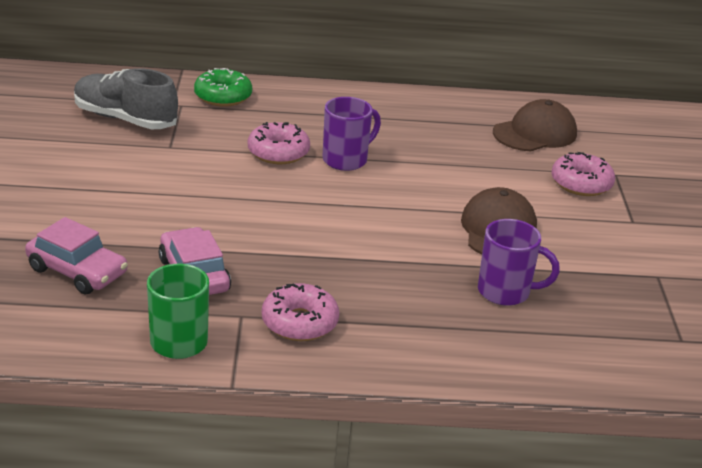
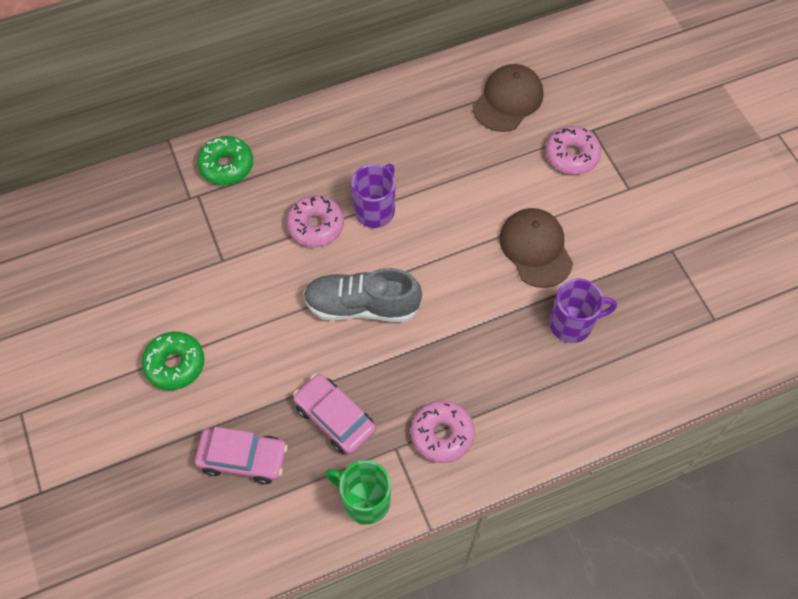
camera: 20 degrees left, 30 degrees up
(67, 193) = (175, 364): none -> green donut
(125, 119) = (162, 239): grey shoe -> grey shoe (362, 306)

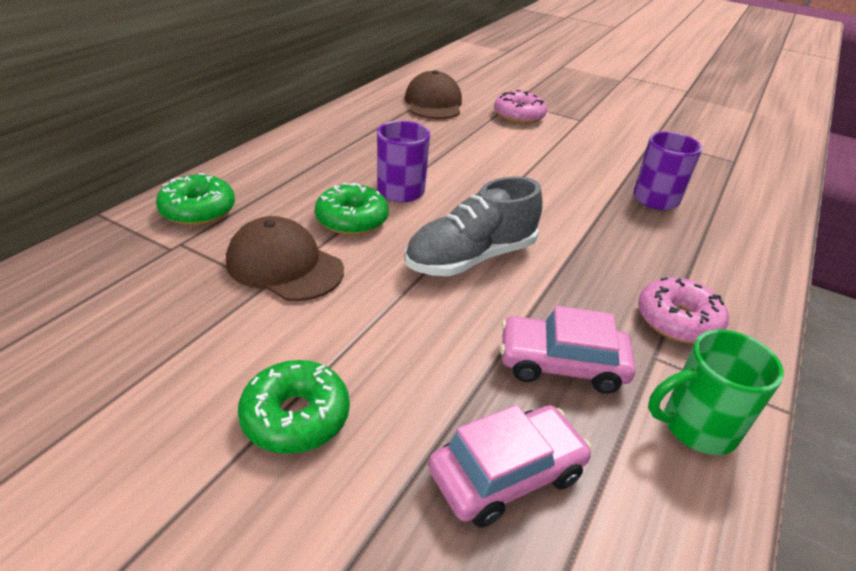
camera: 40 degrees left, 25 degrees down
(316, 226) = (352, 219): pink donut -> green donut
(535, 249) = (566, 168): brown cap -> brown cap (284, 266)

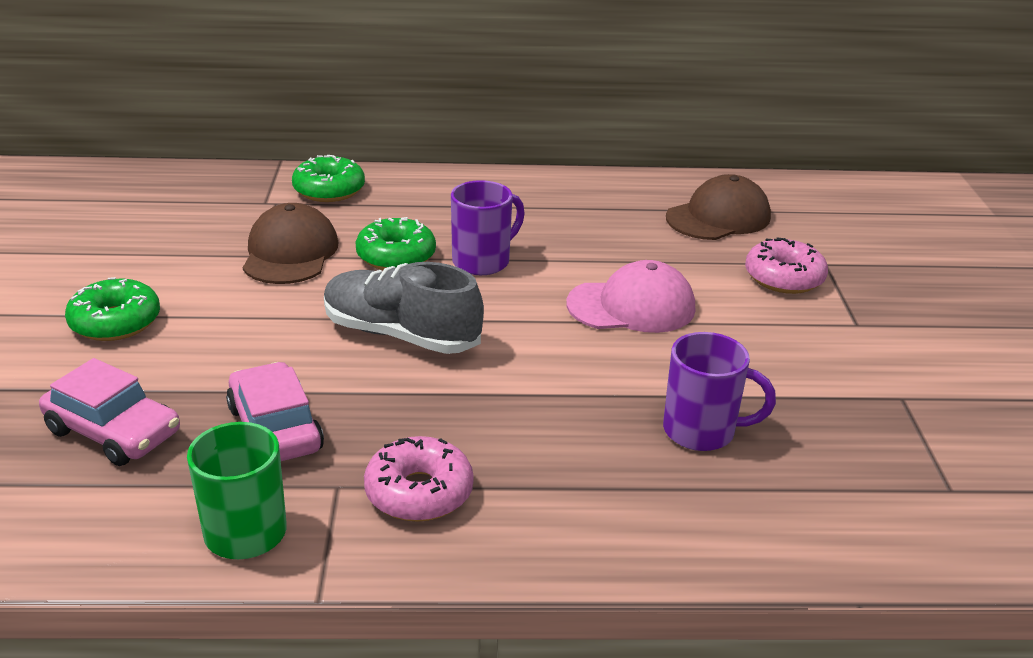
camera: 60 degrees right, 5 degrees down
(509, 165) = (631, 306): none -> pink cap

